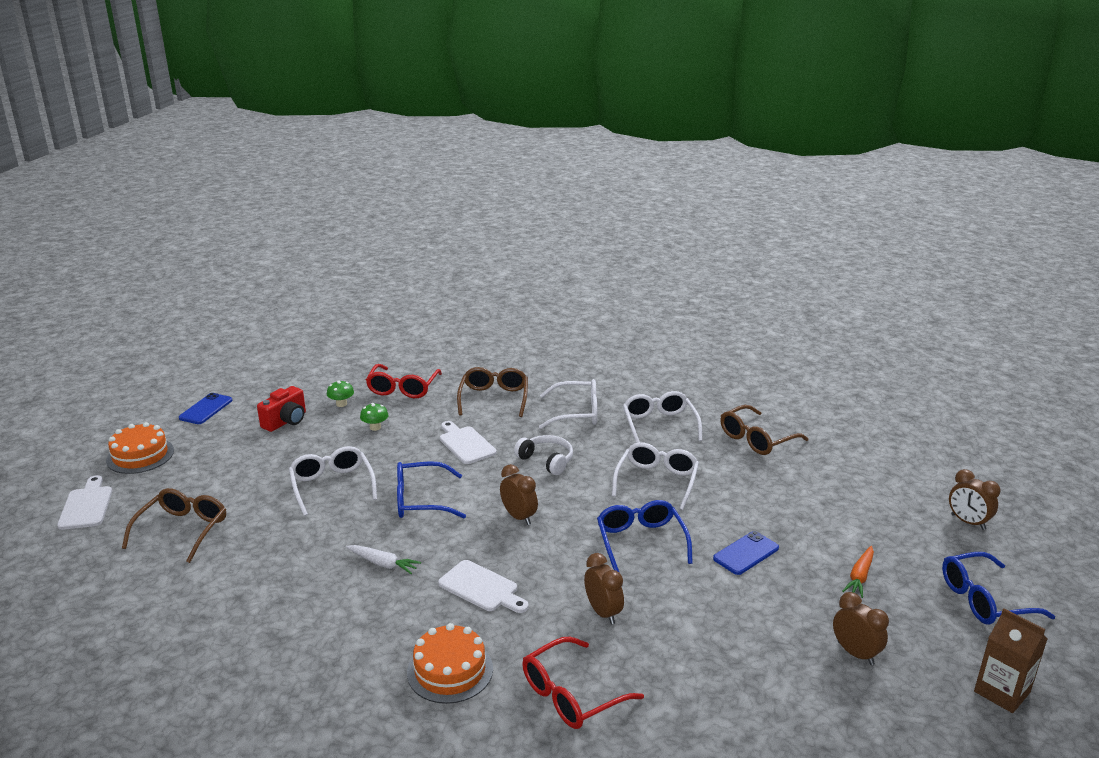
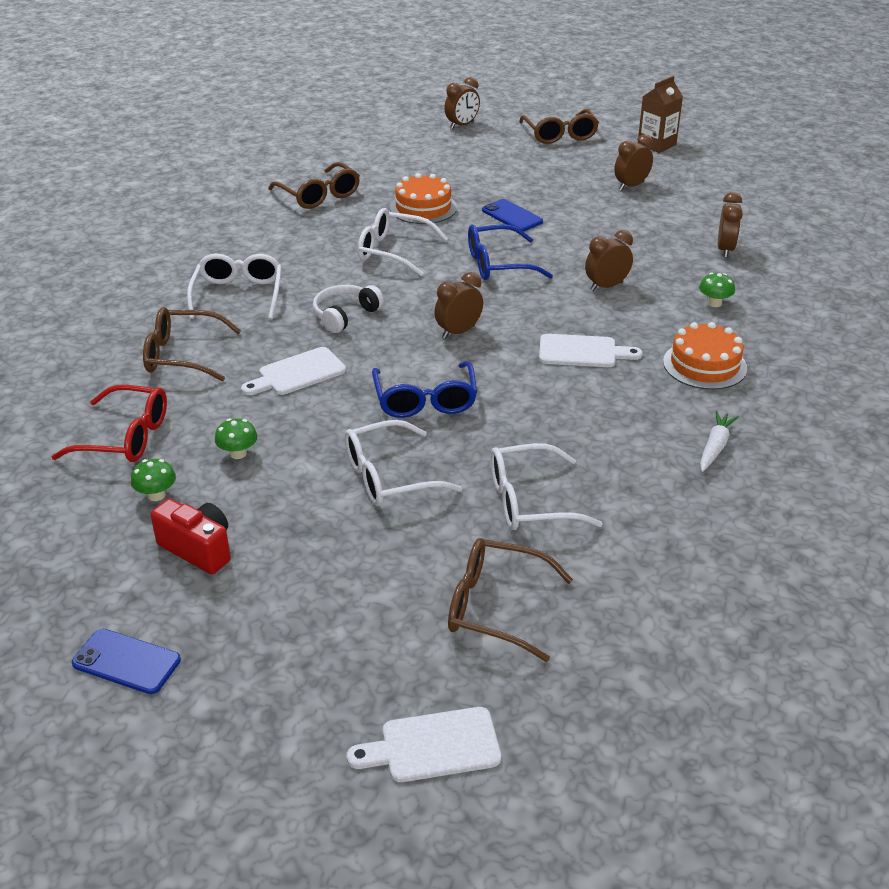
camera: 90 degrees left, 10 degrees up
(140, 455) = (278, 716): orange cake -> orange cake (423, 208)
(383, 564) = (551, 418): white carrot -> white carrot (715, 447)
(481, 588) = (582, 352): white cutting board -> white cutting board turned 60 degrees clockwise
(571, 695) = (714, 303): red glasses -> green mushroom
(659, 425) = (279, 245): white glasses -> white glasses (529, 501)
(700, 723) = (725, 250): none -> brown clock
(860, 576) = (538, 173): orange carrot -> none
(984, 600) = (560, 135): blue glasses -> brown glasses

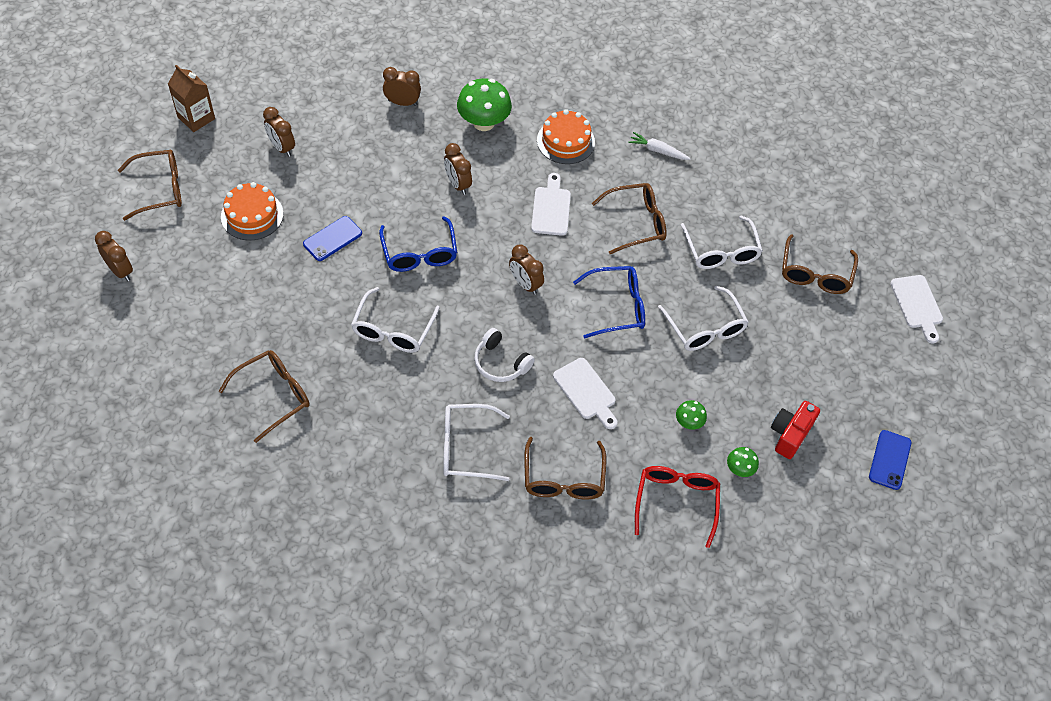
camera: 95 degrees left, 20 degrees up
(423, 208) = (309, 306): orange cake -> orange cake (252, 215)
(571, 421) = (636, 223): none -> brown glasses
(714, 303) = (483, 122): green mushroom -> green mushroom, size x2.02

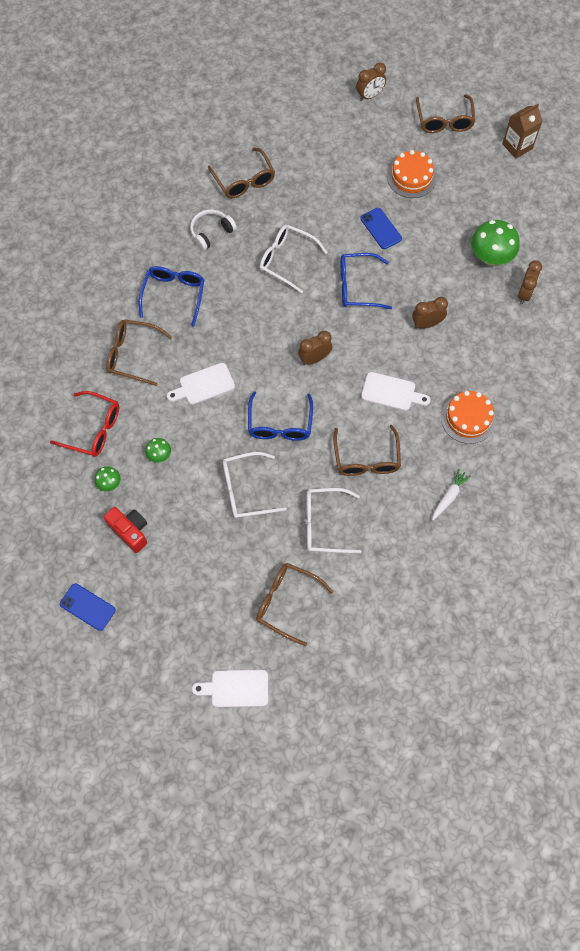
camera: 105 degrees right, 10 degrees up
(282, 147) = (480, 201): brown clock -> none
(466, 447) = (174, 295): white glasses -> blue glasses
(483, 122) = (496, 354): green mushroom -> green mushroom (490, 257)
(500, 363) = (242, 329): white headphones -> white headphones (211, 232)

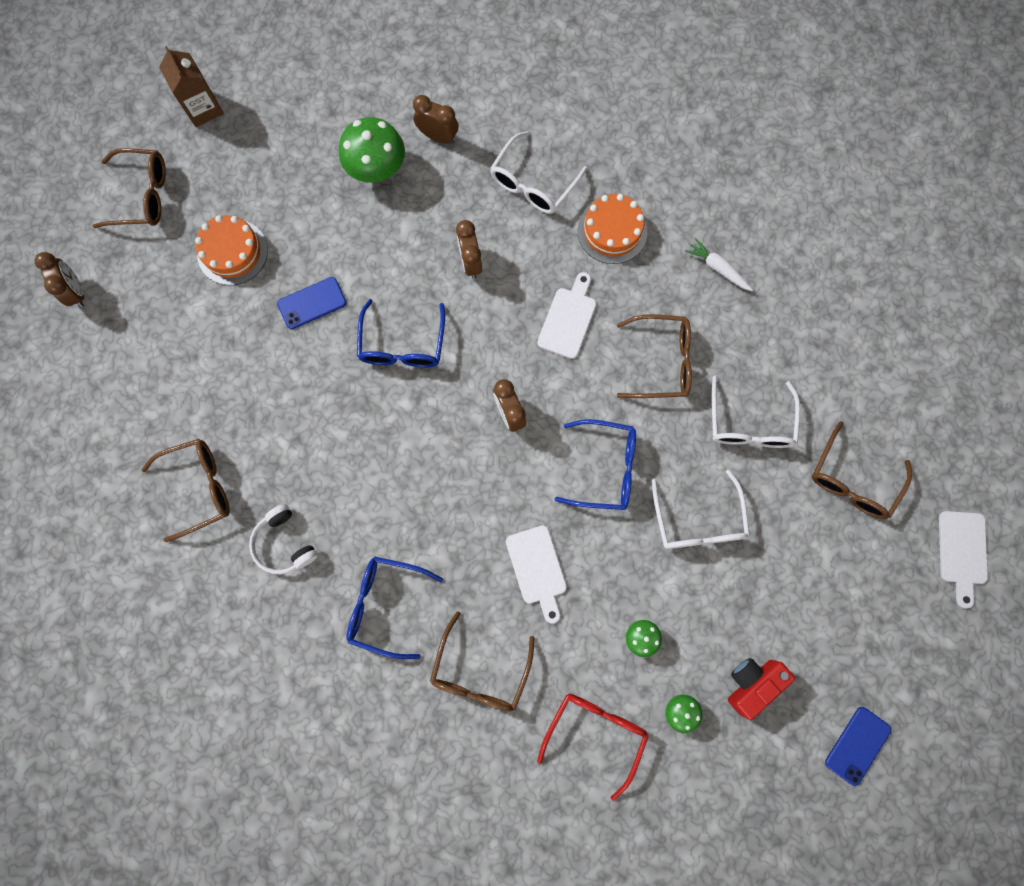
camera: 85 degrees left, 10 degrees up
(286, 260) = (347, 437): white glasses -> white glasses (533, 183)

